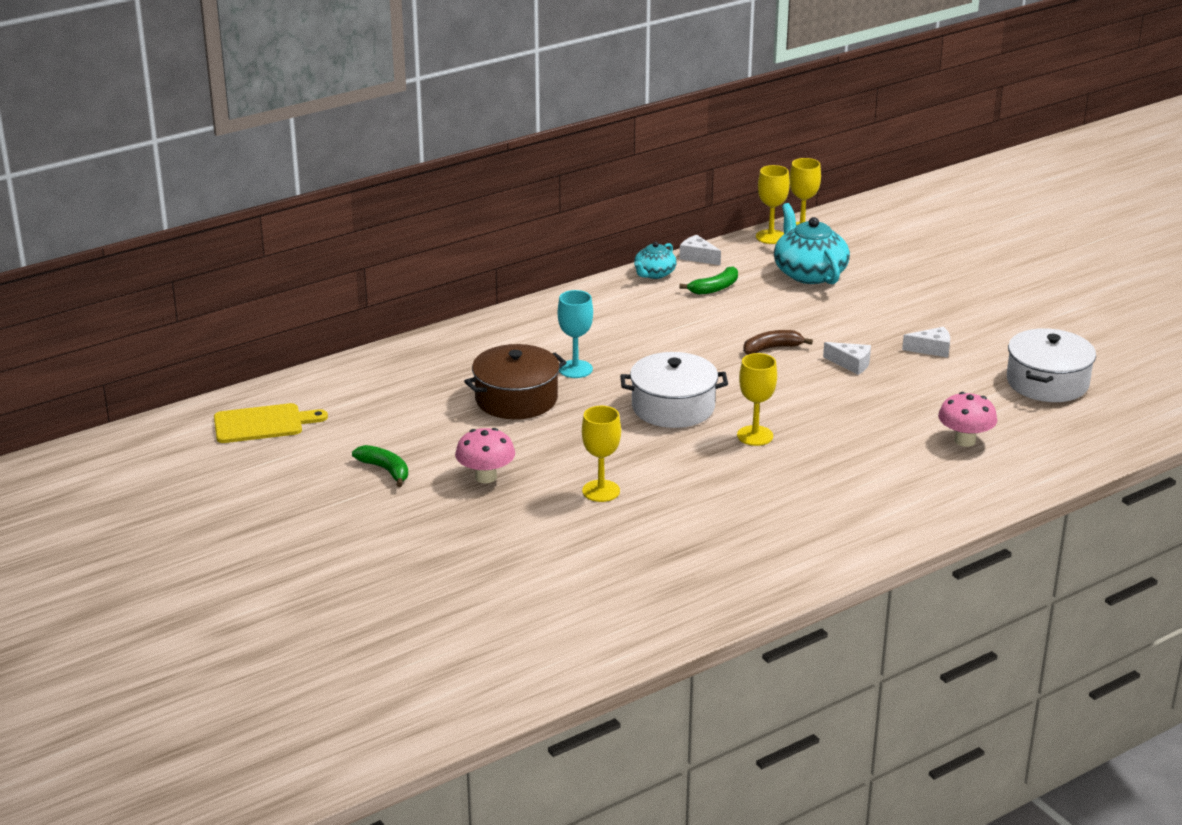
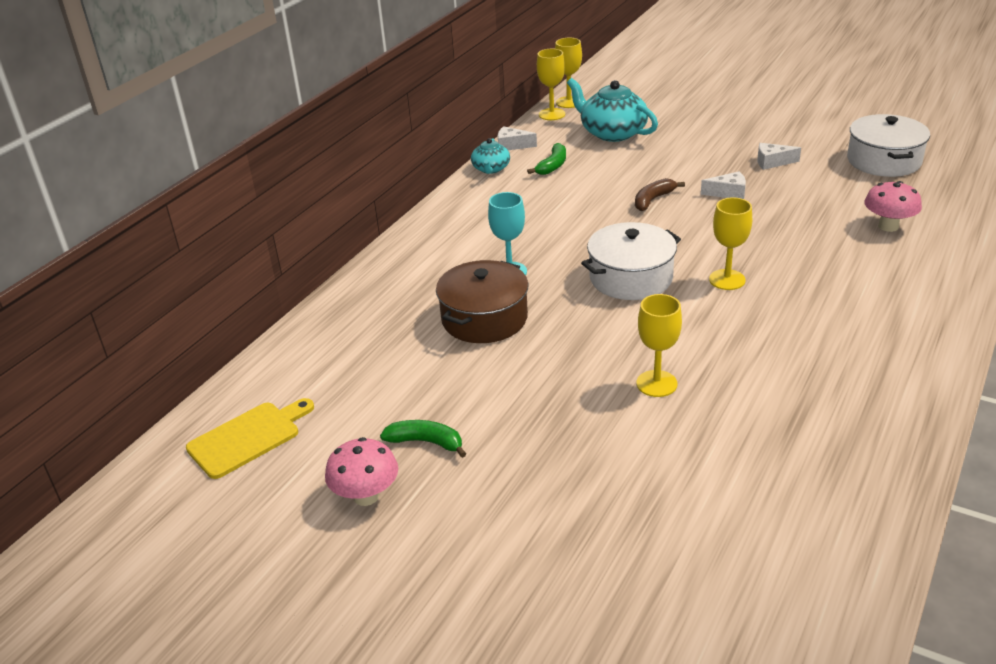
camera: 25 degrees left, 5 degrees up
(486, 477) = (534, 411): pink mushroom -> pink mushroom (366, 496)
(931, 349) = (772, 162): white cheese -> white cheese turned 150 degrees counterclockwise

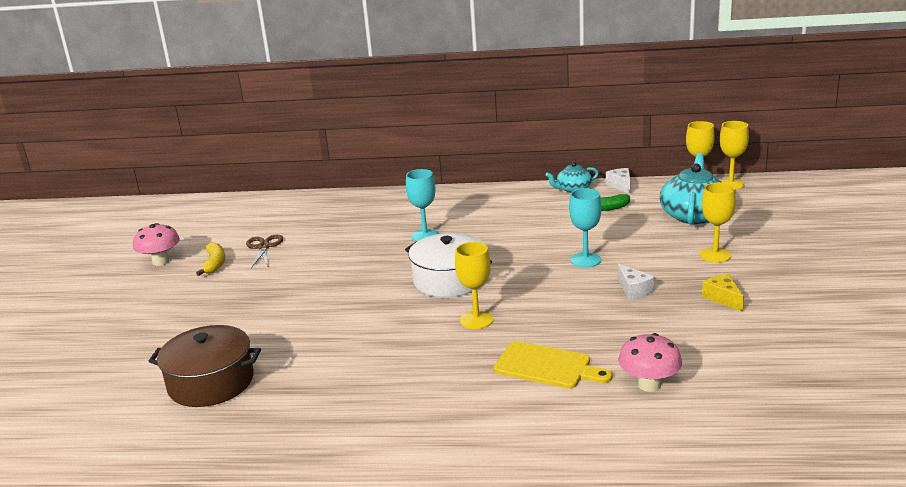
camera: 65 degrees right, 10 degrees down
(248, 438) = (203, 217): yellow cutting board -> yellow cutting board (546, 366)
(417, 392) = (264, 247): none -> brown scissors
(426, 442) = (215, 263): green banana -> yellow banana
(484, 318) = (358, 244): brown pot -> brown pot (211, 382)
(653, 200) = (585, 260): brown banana -> turquoise goblet
(656, 383) = (310, 322): yellow goblet -> yellow goblet (715, 255)
(772, 162) = (723, 298): white cheese -> yellow cheese
(883, 161) = (803, 359): white pot -> none

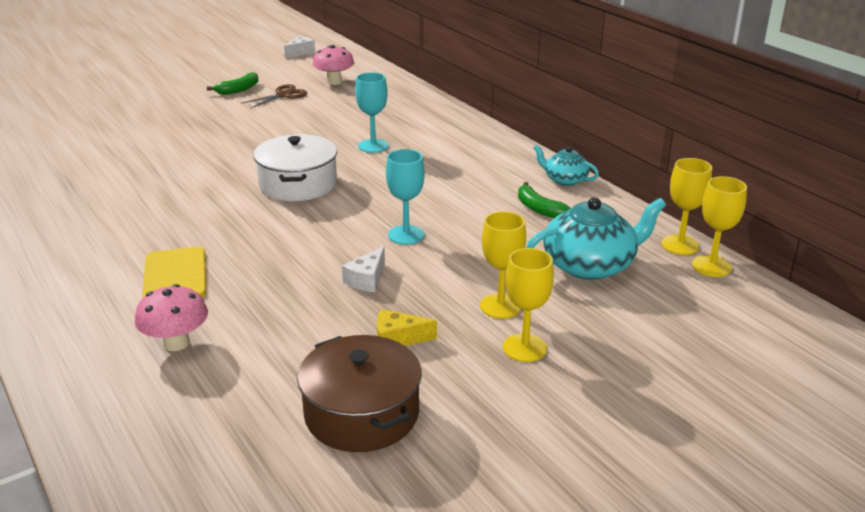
camera: 50 degrees right, 5 degrees up
(161, 261) = (224, 72): pink mushroom -> pink mushroom (334, 82)
(211, 382) = (61, 154): brown pot -> brown pot (362, 414)
(215, 263) = (238, 90): yellow banana -> green banana
(476, 320) = (234, 220): yellow goblet -> yellow goblet (524, 348)
(621, 185) = (610, 202): white cheese -> white cheese (300, 52)
(723, 298) = (398, 339): yellow cheese -> yellow cheese turned 120 degrees counterclockwise

